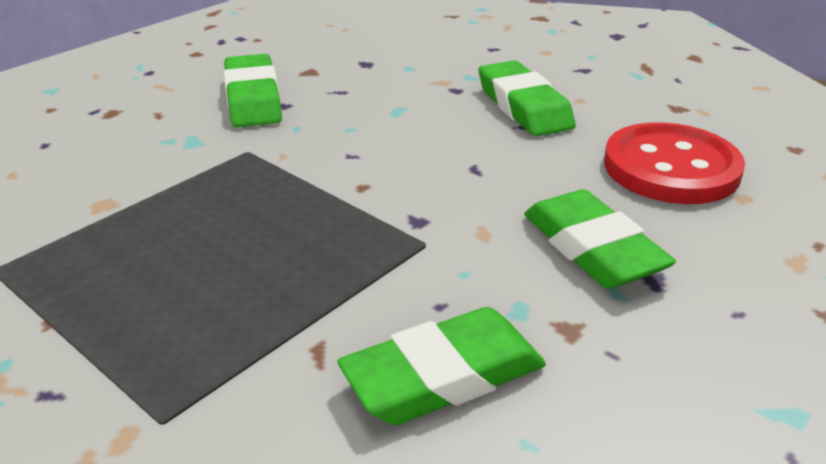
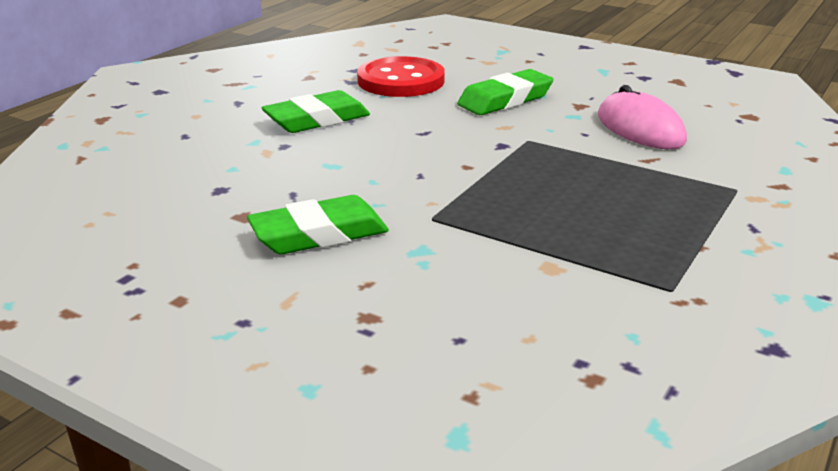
camera: 100 degrees left, 5 degrees down
(443, 376) = (640, 128): green eraser -> pink mouse

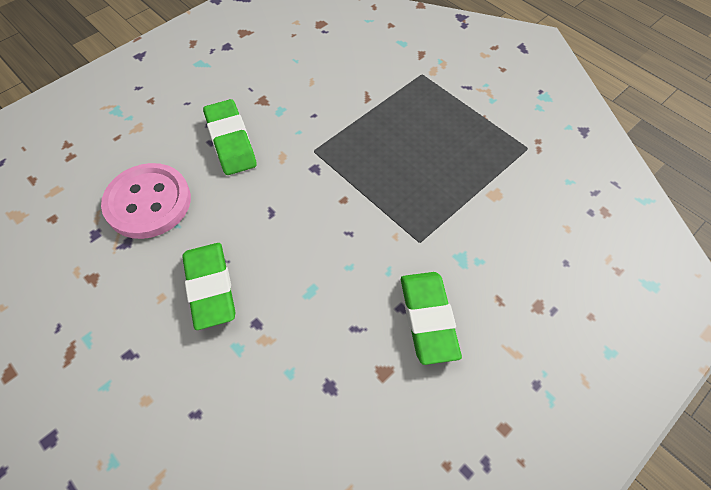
camera: 75 degrees left, 30 degrees up
(401, 81) = (148, 202): red button -> pink button
(640, 128) = (319, 83): pink mouse -> none

